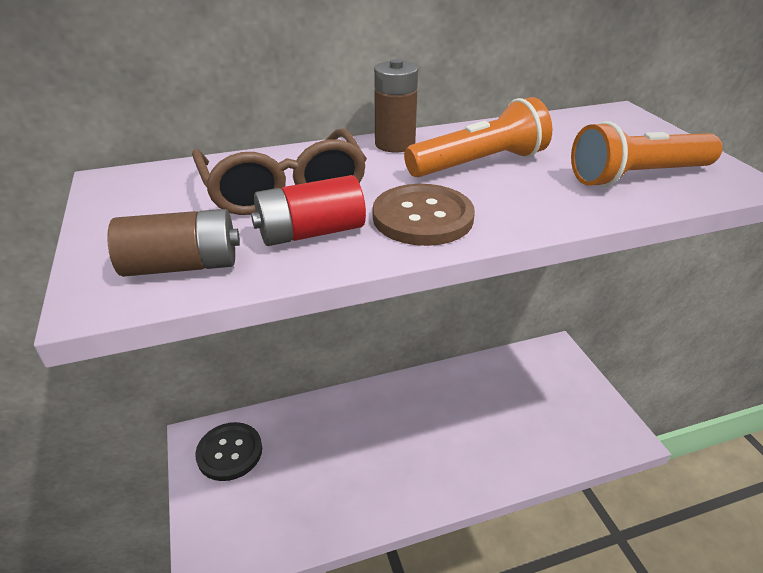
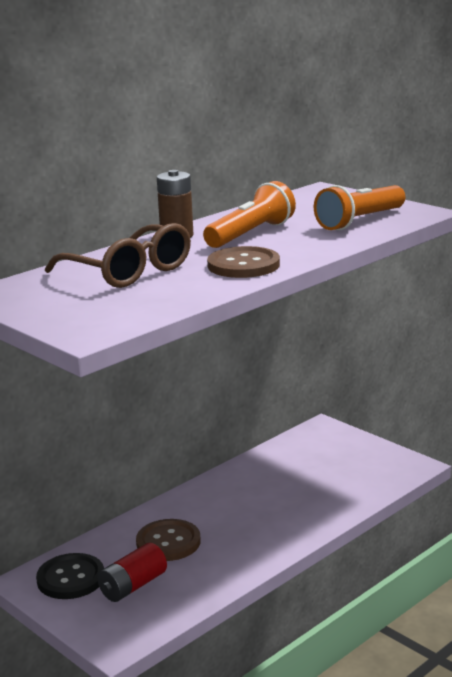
camera: 25 degrees left, 15 degrees down
(182, 265) = (118, 314): brown battery -> none
(311, 232) = (180, 285): red battery -> red battery (133, 586)
(336, 443) = (168, 542): none -> brown button

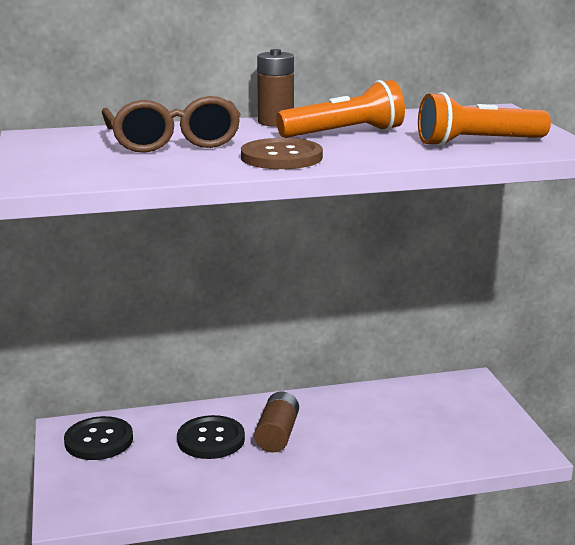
camera: 30 degrees right, 0 degrees up
(133, 586) = (138, 467): red battery -> none
(168, 542) = (211, 439): brown button -> black button
(218, 519) = (277, 435): none -> brown battery

